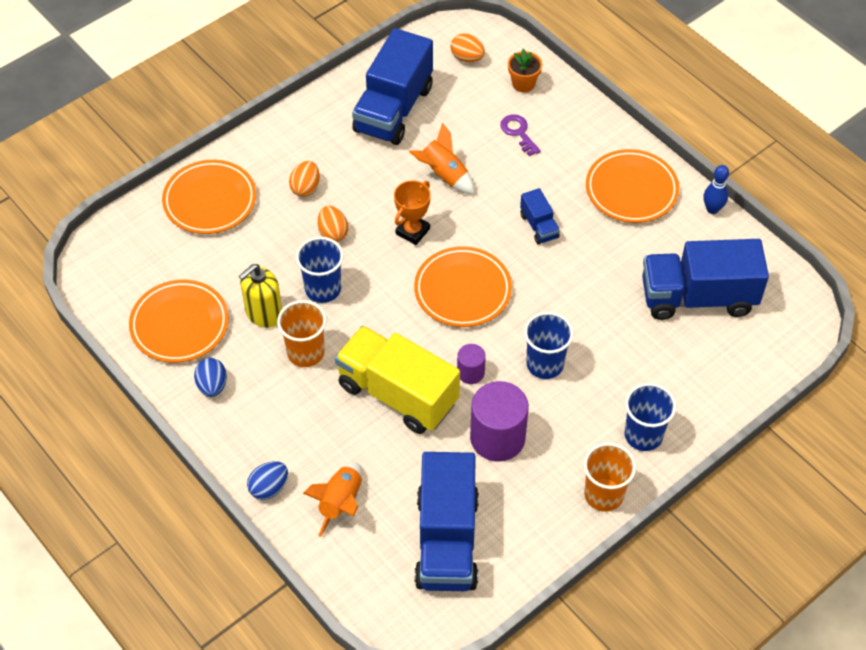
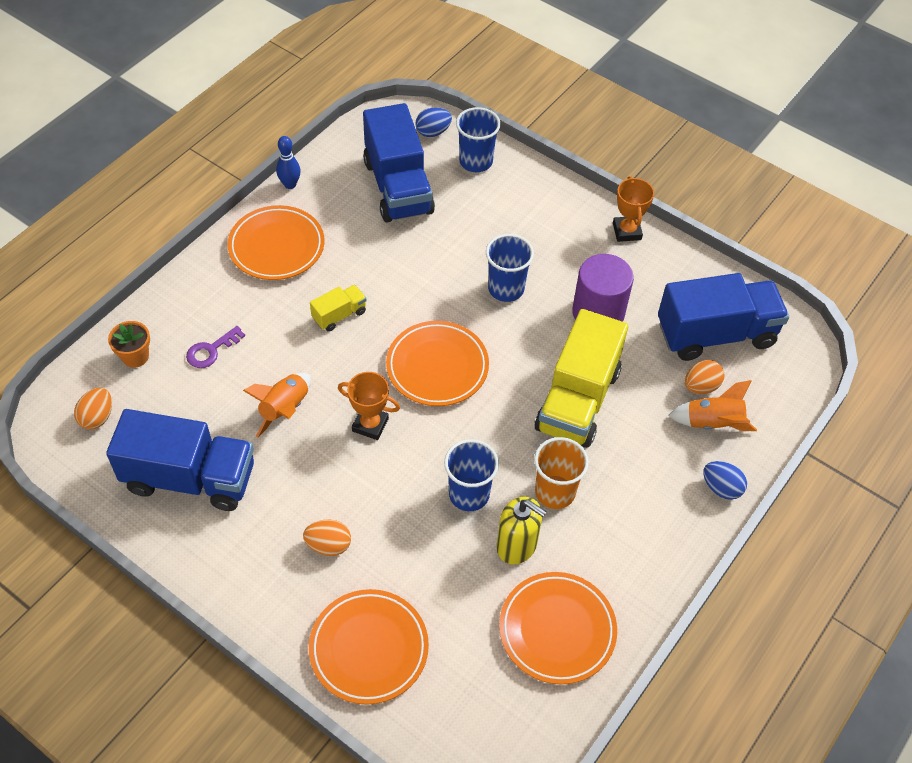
camera: 105 degrees left, 0 degrees up
(212, 385) = (624, 573): blue egg -> blue egg (433, 132)
(333, 233) = (389, 501): orange egg -> orange egg (701, 386)
(470, 372) = (533, 344): purple cylinder -> none
(539, 226) = (339, 315): blue truck -> yellow truck
(603, 495) = (627, 231): orange cup -> orange trophy
(643, 435) = (558, 211): blue cup -> blue cup (476, 161)

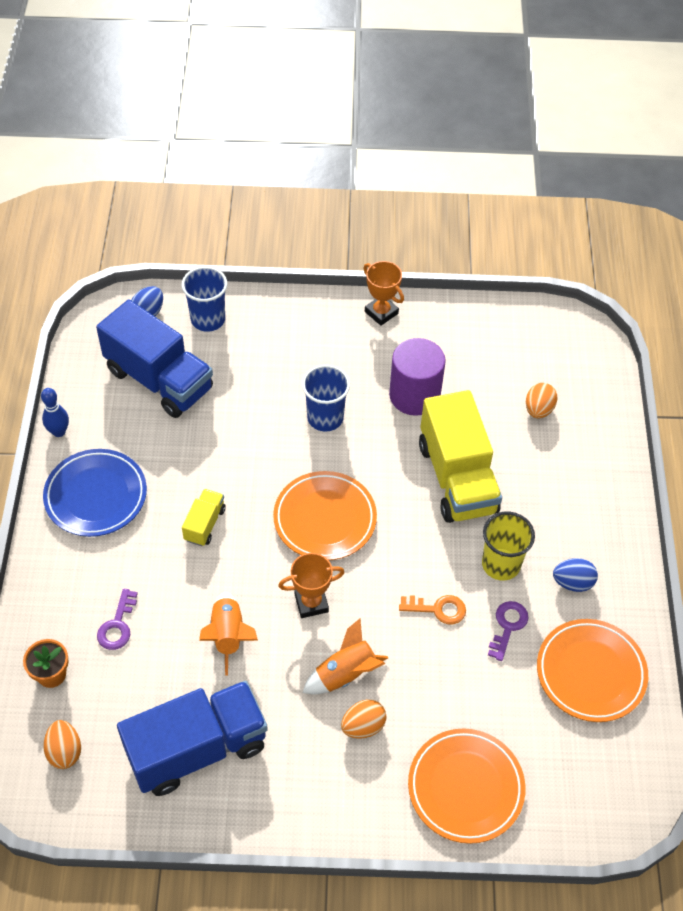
camera: 35 degrees left, 0 degrees up
(276, 247) = (96, 496): orange plate -> blue plate
(469, 494) = (438, 609): blue cup -> orange key
(517, 545) = (508, 626): yellow soap dispenser -> purple key
(555, 492) = (501, 564): orange cup -> yellow cup
(712, 423) = (570, 434): orange rocket -> orange rocket (345, 674)
(715, 334) = (515, 360): blue truck -> none
(721, 488) = (616, 482): blue egg -> blue egg (572, 582)

